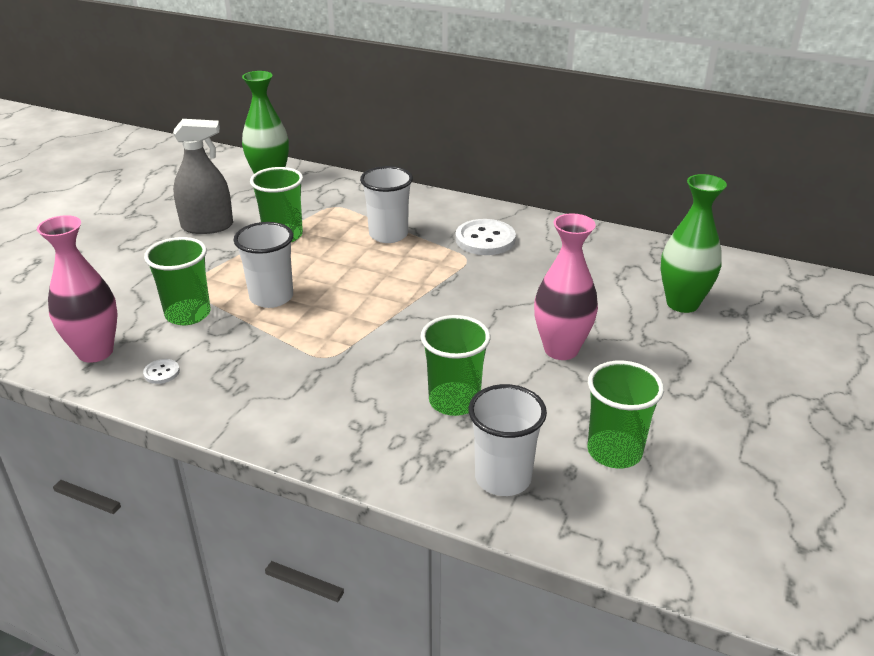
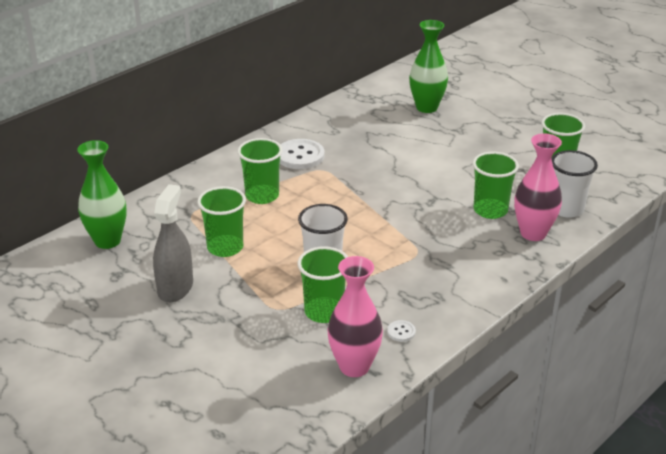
camera: 70 degrees left, 0 degrees up
(388, 235) = (262, 196): white cup -> green cup
(561, 349) = (454, 160): pink vase -> pink vase (533, 233)

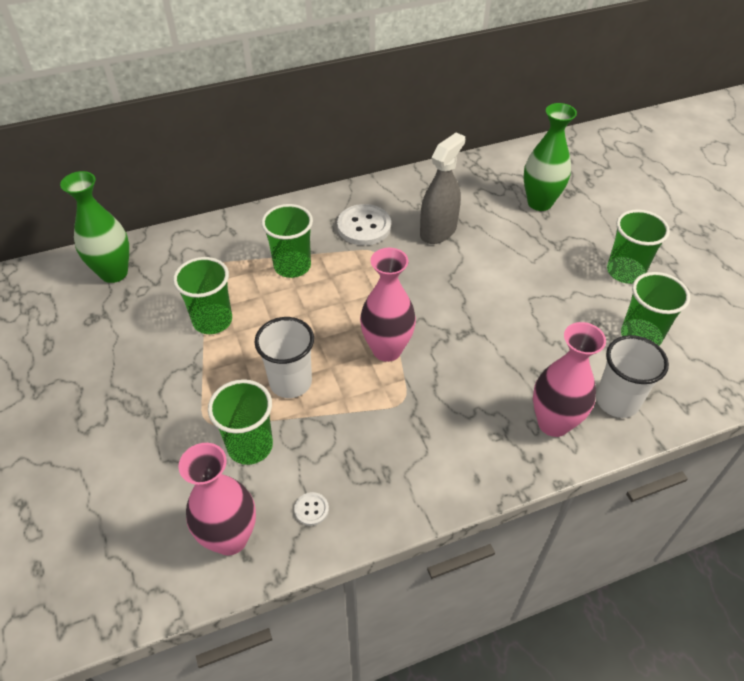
camera: 25 degrees right, 15 degrees up
(175, 288) = (132, 355): grey spray bottle -> grey spray bottle (438, 231)
(381, 226) = (387, 350): none -> pink vase
(490, 210) = (523, 370): green cup -> green cup (625, 272)

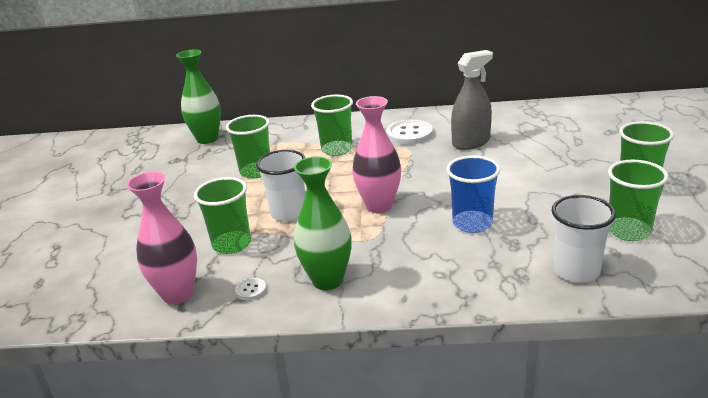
camera: 25 degrees right, 20 degrees down
(495, 356) = (472, 223): none -> blue cup
(539, 203) = (576, 135): green vase -> green vase (328, 280)
(553, 423) = (501, 275): pink vase -> none

